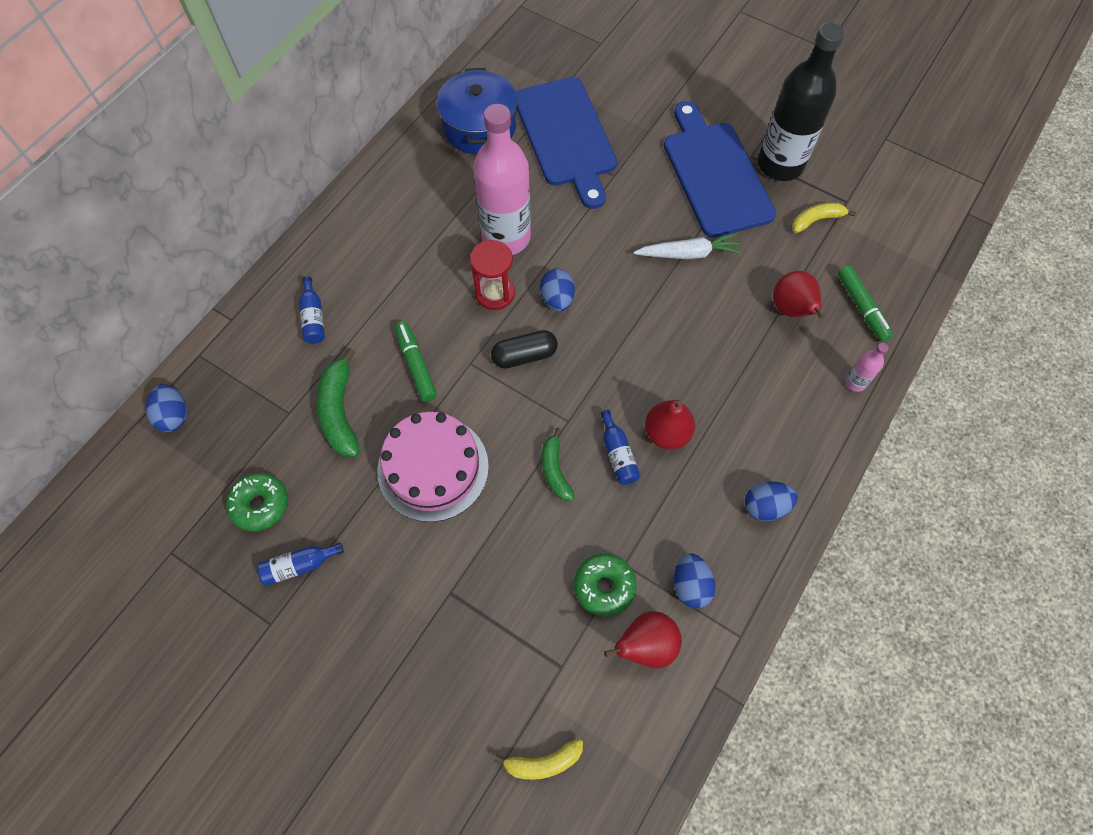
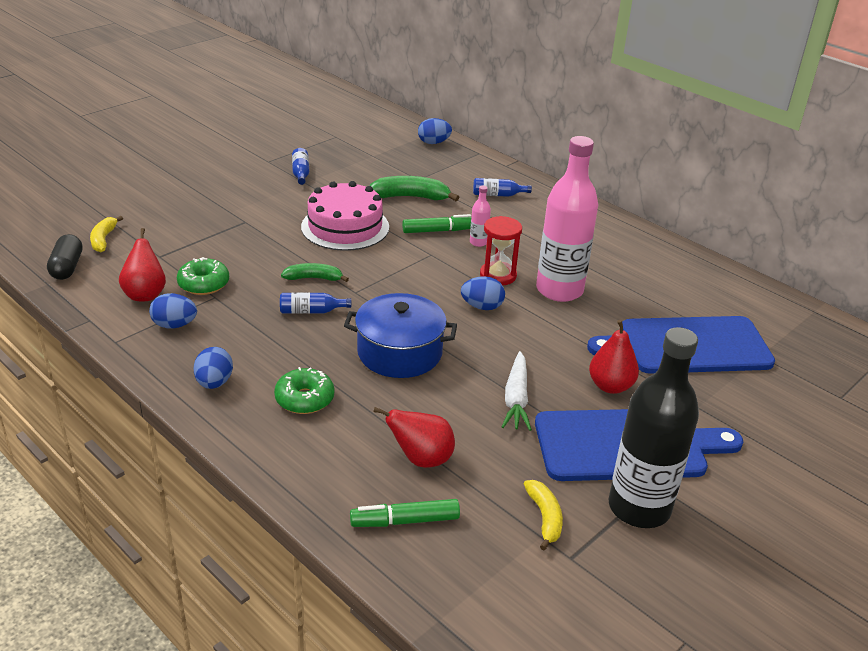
camera: 100 degrees right, 30 degrees down
(260, 504) = (352, 164): green donut -> green donut (304, 399)
(479, 127) = (700, 295): blue pot -> blue pot (399, 352)
(524, 356) = (428, 280): black capsule -> black capsule (67, 267)
(666, 433) = (317, 341): red pear -> red pear (610, 386)
(855, 382) = (311, 484): pink bottle -> pink bottle (478, 242)

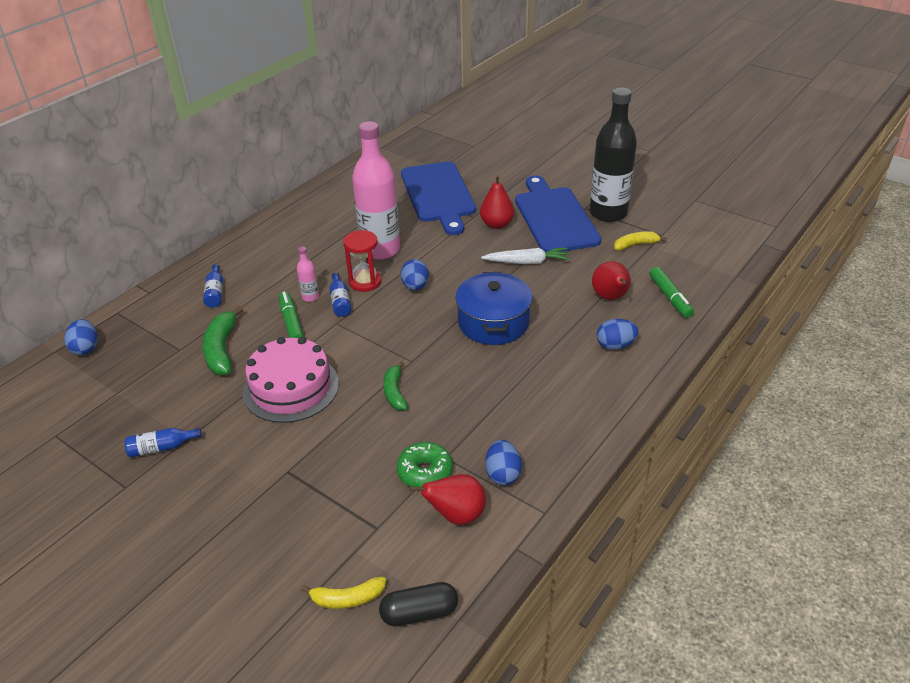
camera: 95 degrees left, 5 degrees up
(214, 383) = (576, 422): blue egg -> blue egg (615, 345)
(304, 399) = (573, 364): green donut -> none
(311, 311) = (451, 383): blue bottle -> blue bottle (340, 301)

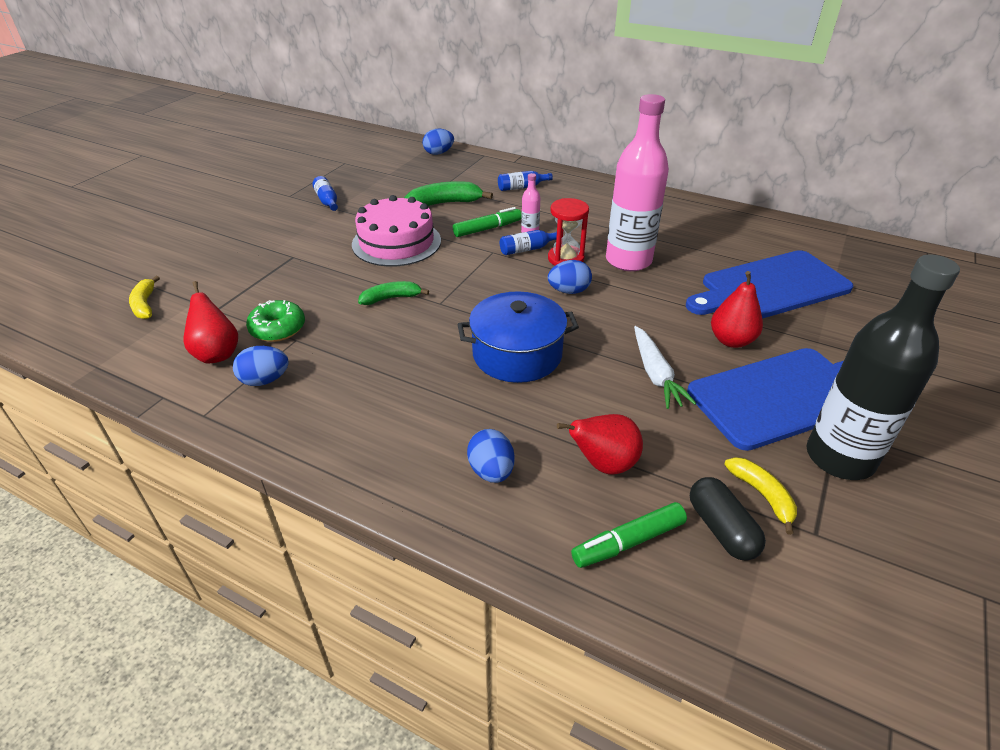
camera: 80 degrees right, 0 degrees up
(419, 613) = (113, 343): black capsule -> black capsule (721, 529)

